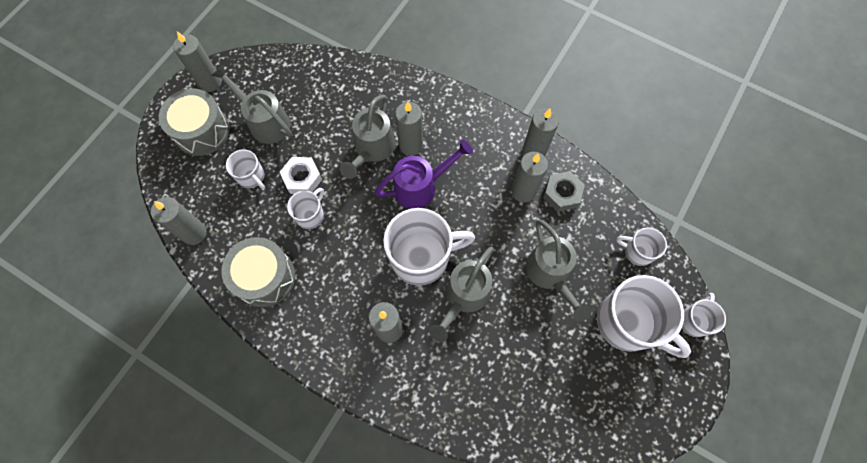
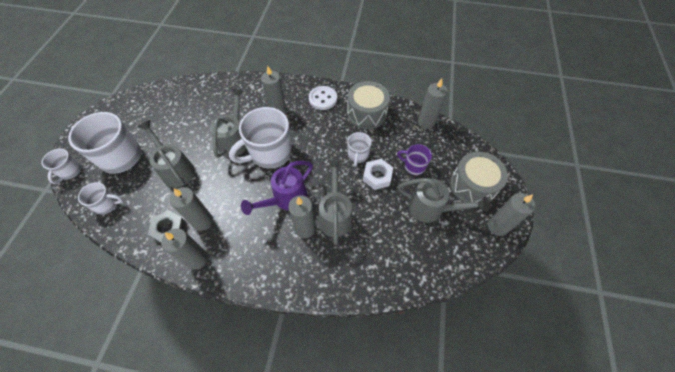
camera: 160 degrees right, 10 degrees down
(251, 177) = (413, 166): white mug -> purple mug
(314, 328) = (323, 99): none -> white button

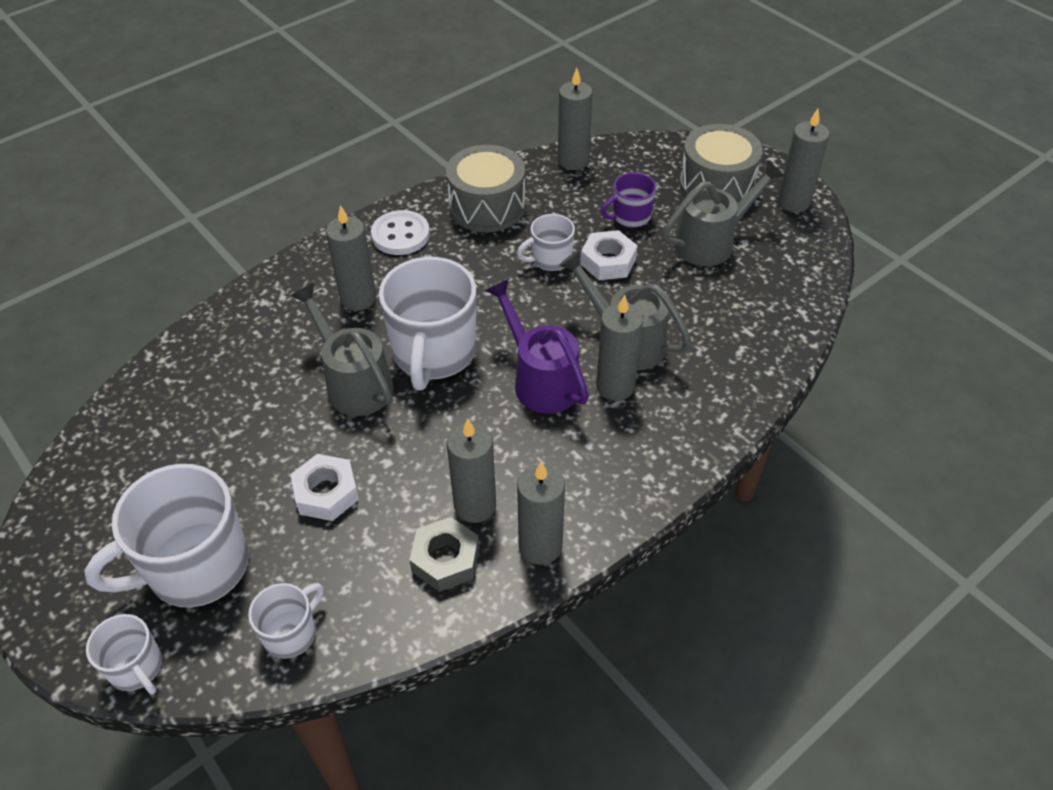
camera: 50 degrees left, 10 degrees down
(176, 169) = (326, 493): grey watering can -> white nut
(286, 199) = (541, 380): purple watering can -> purple watering can turned 150 degrees clockwise
(358, 155) = (550, 259): white mug -> white mug turned 105 degrees clockwise

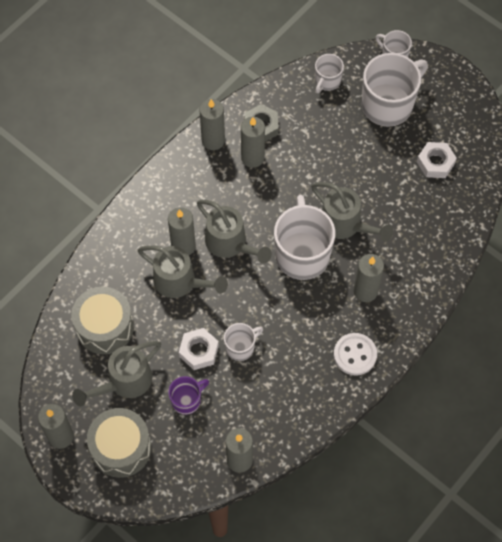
camera: 170 degrees right, 15 degrees up
(326, 493) = (336, 153): white nut -> white nut (435, 163)
(487, 206) = (298, 395): grey drum -> grey drum (104, 327)
(541, 380) = (230, 244): purple watering can -> grey watering can

